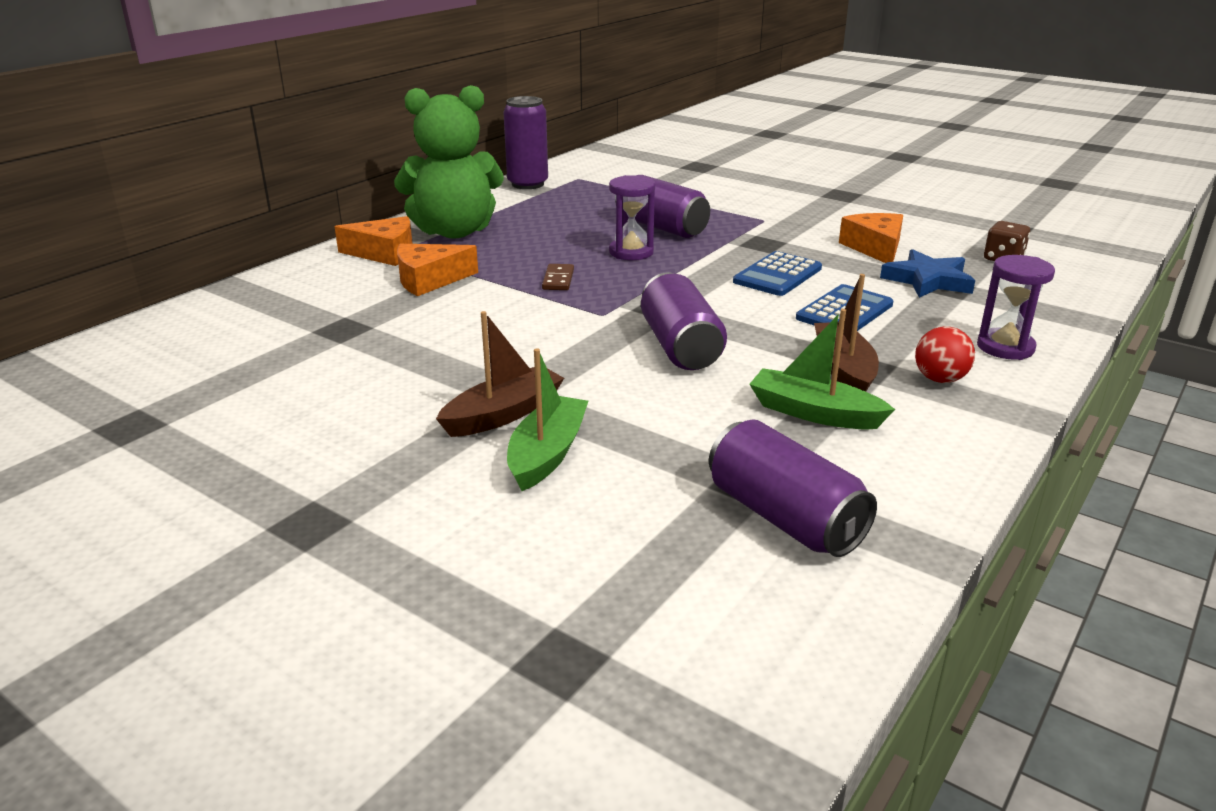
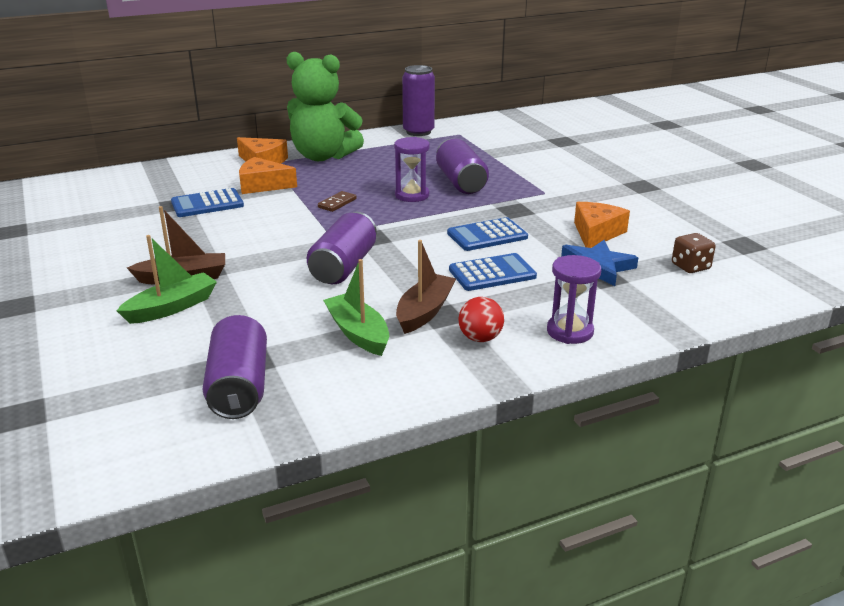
camera: 30 degrees right, 0 degrees up
(389, 318) = (207, 204): none -> blue calculator

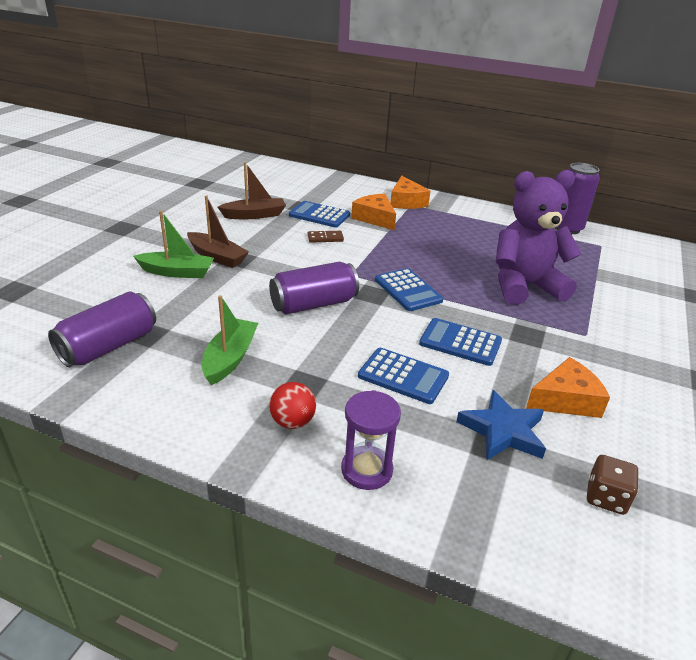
camera: 45 degrees right, 5 degrees up
(323, 156) = (454, 216): green teddy bear -> none
(337, 203) = (398, 255): brown domino -> brown domino (325, 238)
(392, 222) = (408, 290): none -> blue calculator
(412, 195) = (463, 277): purple hourglass -> none
(424, 312) = (298, 373): brown boat -> brown boat (254, 215)
(461, 182) = (524, 286): purple can -> purple teddy bear

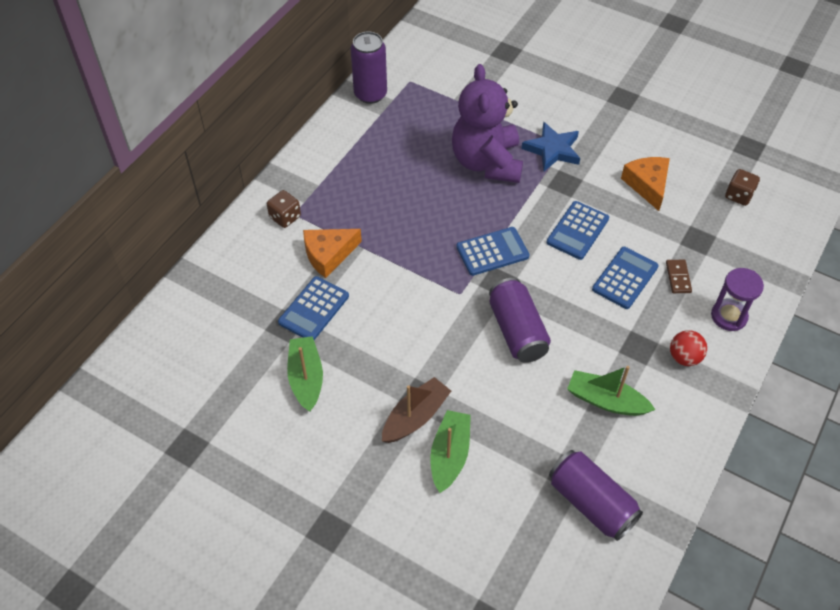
camera: 80 degrees left, 20 degrees up
(254, 215) = (306, 378): brown boat -> green boat
(325, 238) = (376, 308): brown domino -> brown domino (678, 277)
(406, 202) = (285, 217): orange cheese -> brown dice
(502, 431) = (683, 231): blue star -> blue star (552, 150)

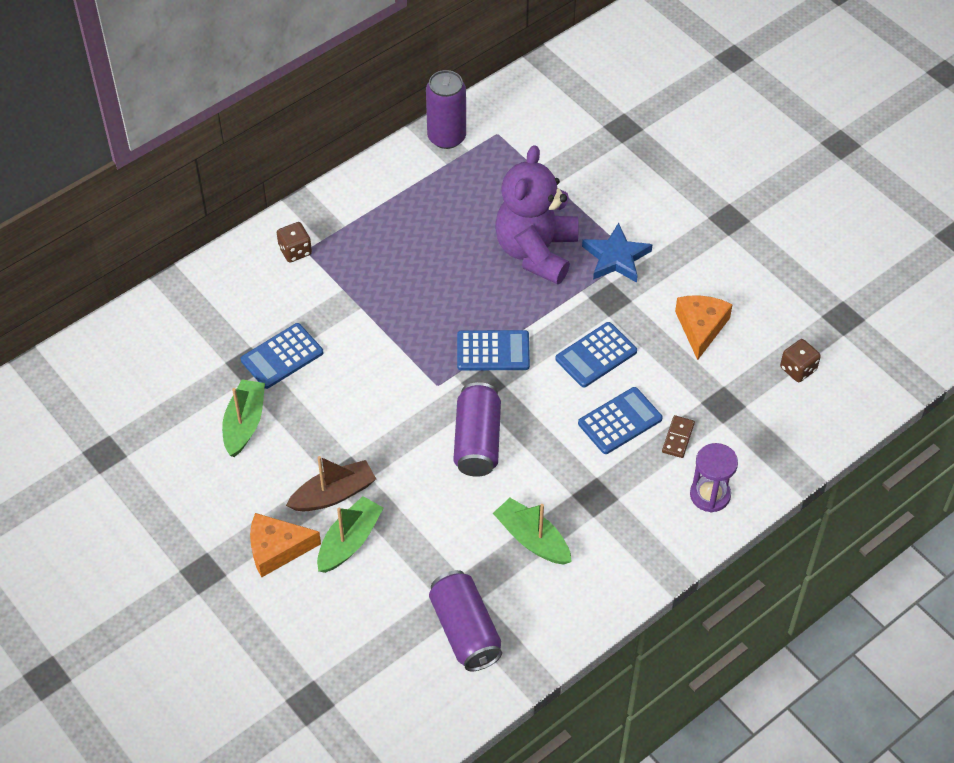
camera: 20 degrees right, 0 degrees up
(328, 255) = (321, 304): orange cheese -> orange cheese (277, 549)
(684, 357) = (638, 522): red ball -> none

